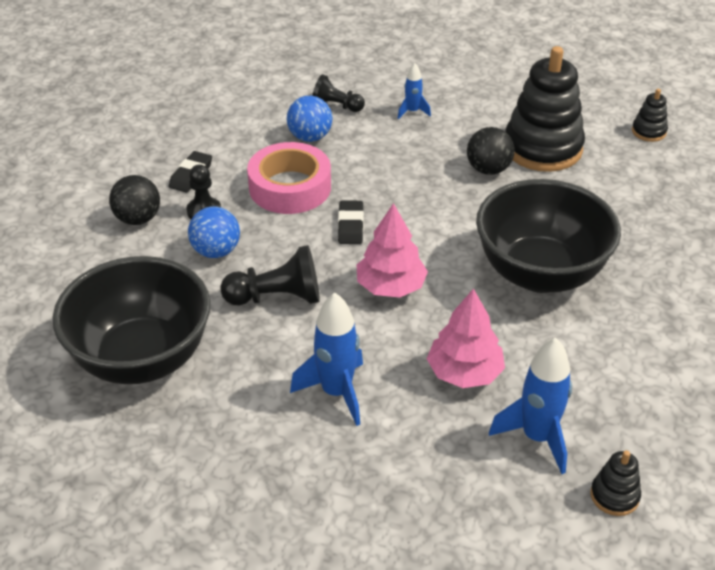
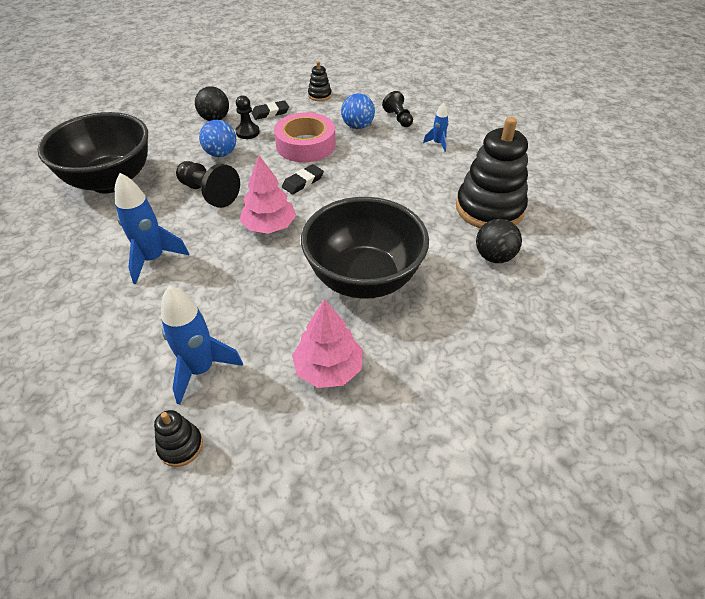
camera: 45 degrees right, 5 degrees up
(464, 372) = (227, 300): pink tree -> pink tree (328, 368)
(488, 169) = (432, 200): black ball -> black ball (494, 257)
(649, 131) = (589, 243): black stacking toy -> black stacking toy (319, 95)

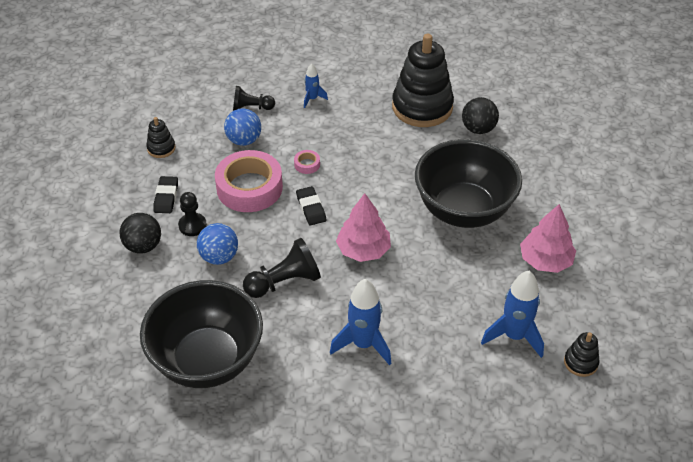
camera: 65 degrees left, 0 degrees up
(354, 164) = (307, 164): none -> pink tape

